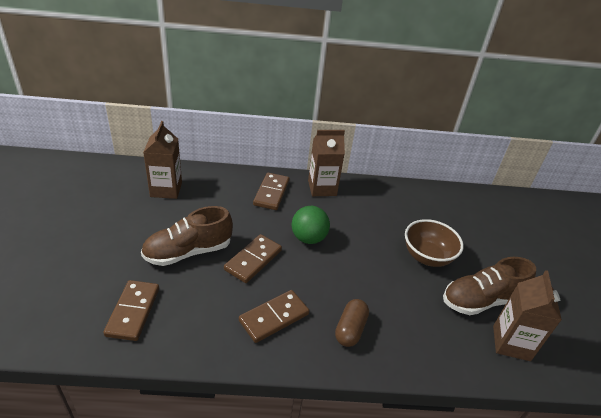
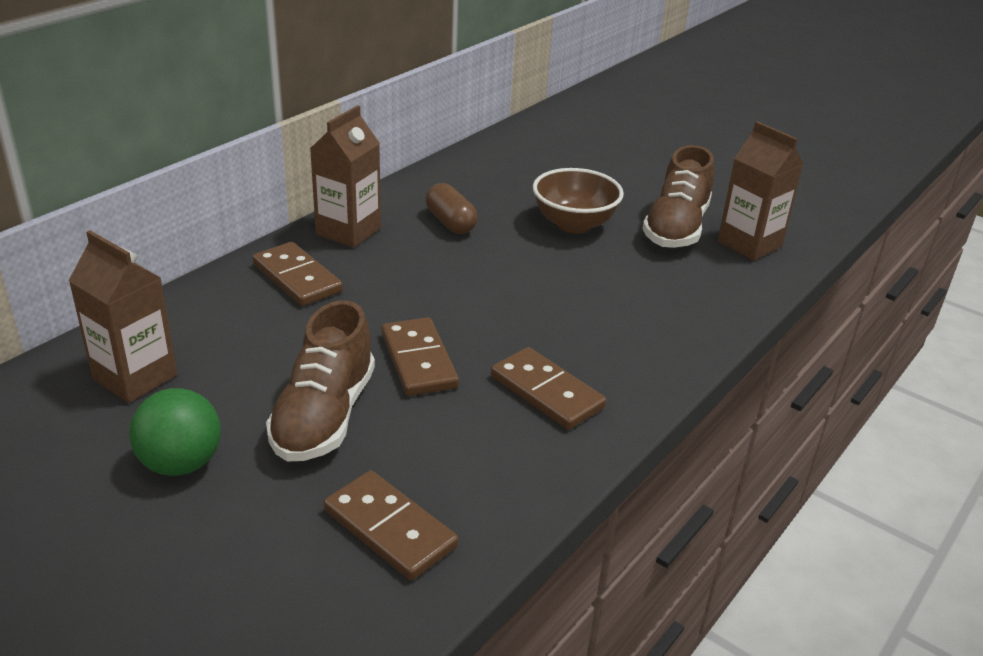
camera: 50 degrees left, 5 degrees down
(274, 317) = (547, 392): brown domino -> brown domino turned 45 degrees counterclockwise
(308, 238) = (434, 292): green ball -> green ball (181, 463)
(350, 329) = (628, 340): brown capsule -> brown capsule (450, 223)

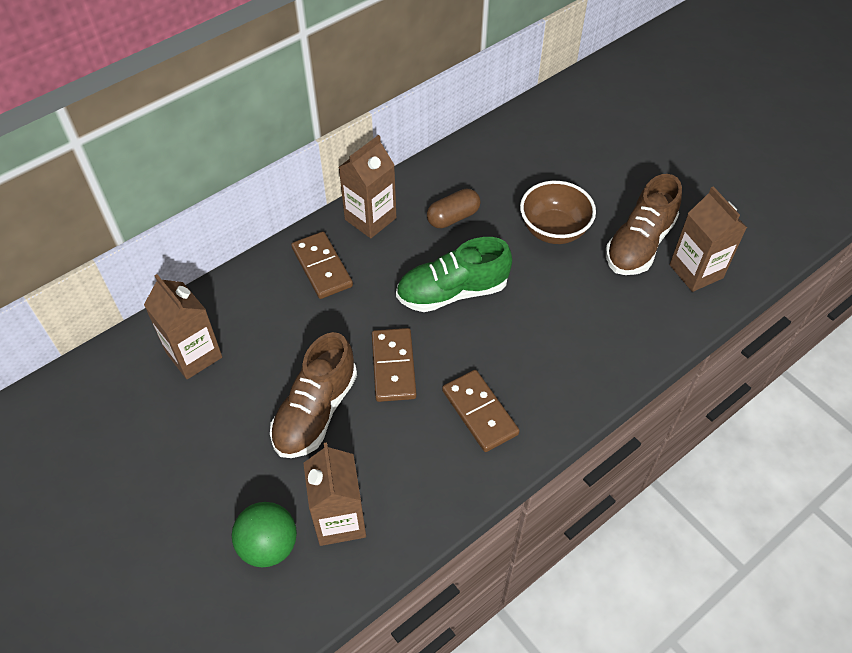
camera: 15 degrees right, 20 degrees up
(181, 463) = (214, 440): green ball -> green ball (269, 545)
(390, 528) = (340, 520): brown domino -> brown carton
(450, 223) = (453, 217): brown capsule -> brown capsule turned 75 degrees clockwise
(472, 285) = (452, 292): none -> green shoe

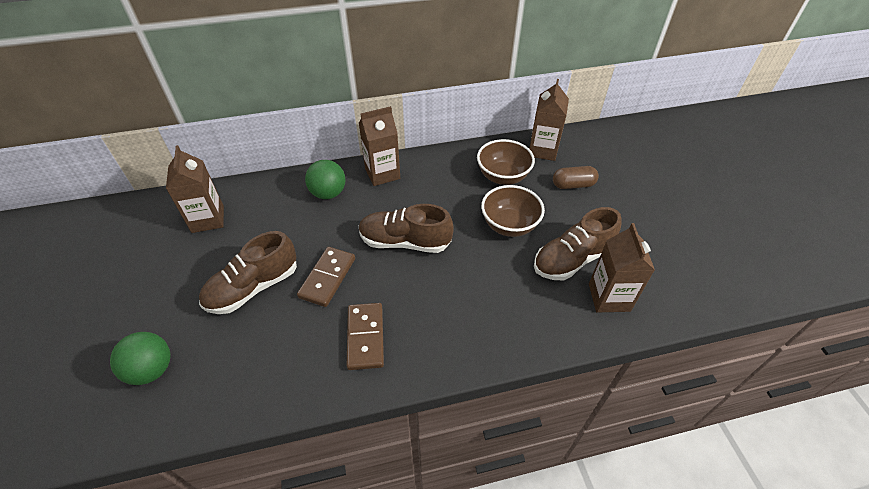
camera: 25 degrees right, 5 degrees down
(322, 267) = (328, 193): brown domino -> green ball
(340, 520) = (211, 373): brown carton -> brown carton (542, 150)
(452, 292) = (405, 242): green shoe -> brown shoe
(453, 217) = (440, 191): brown capsule -> brown capsule (573, 185)
(512, 173) = (503, 176): none -> brown bowl

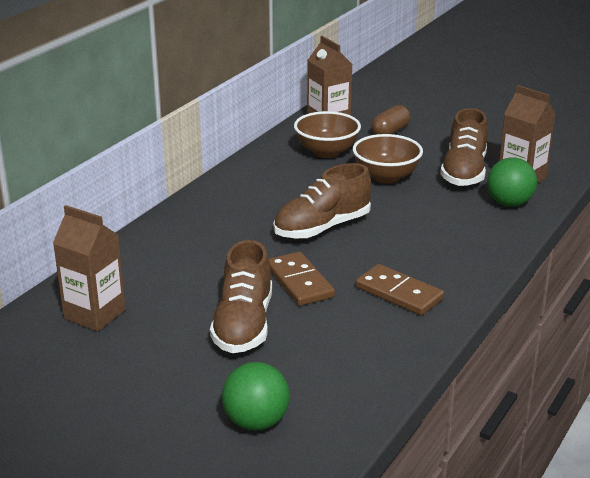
camera: 45 degrees left, 20 degrees down
(328, 193) = (188, 235): green ball -> green ball (509, 203)
(382, 173) = (215, 199): brown carton -> none

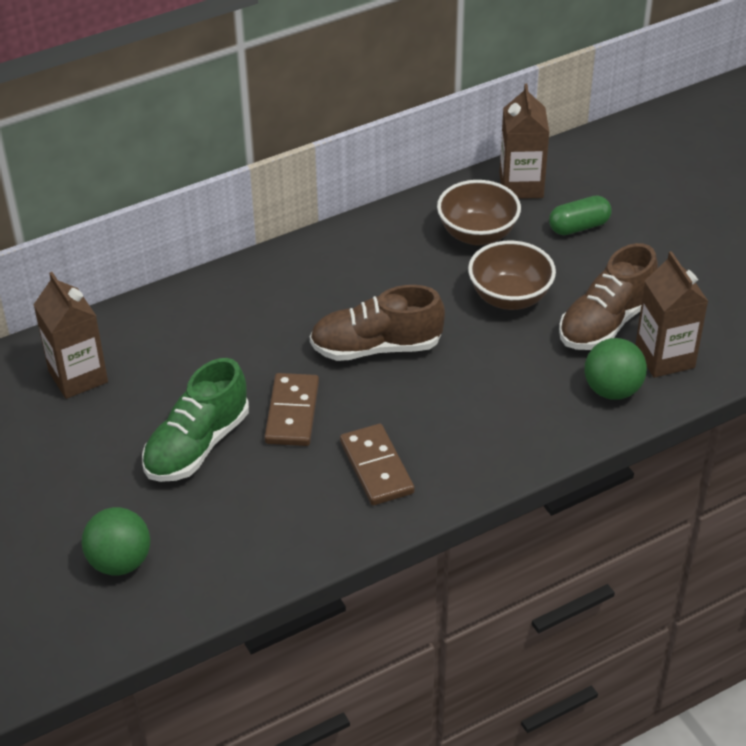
camera: 30 degrees right, 15 degrees up
(243, 325) = (197, 445): brown shoe -> green shoe
(390, 132) = (579, 227): brown capsule -> green capsule

